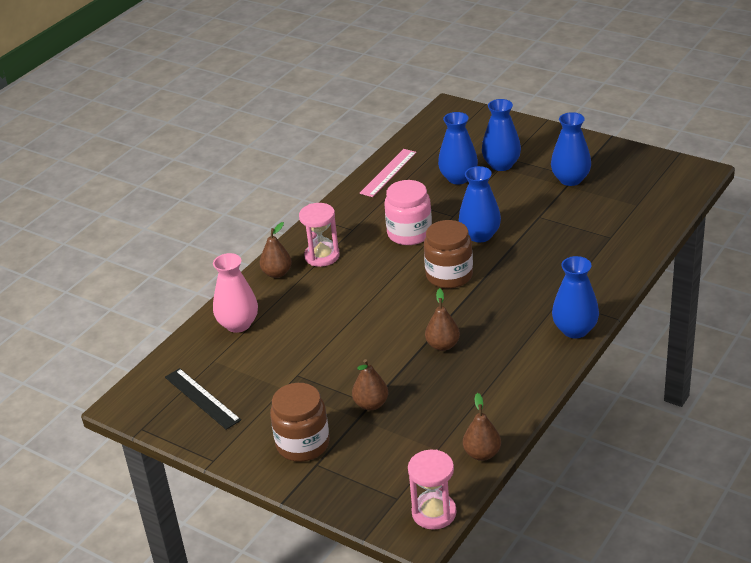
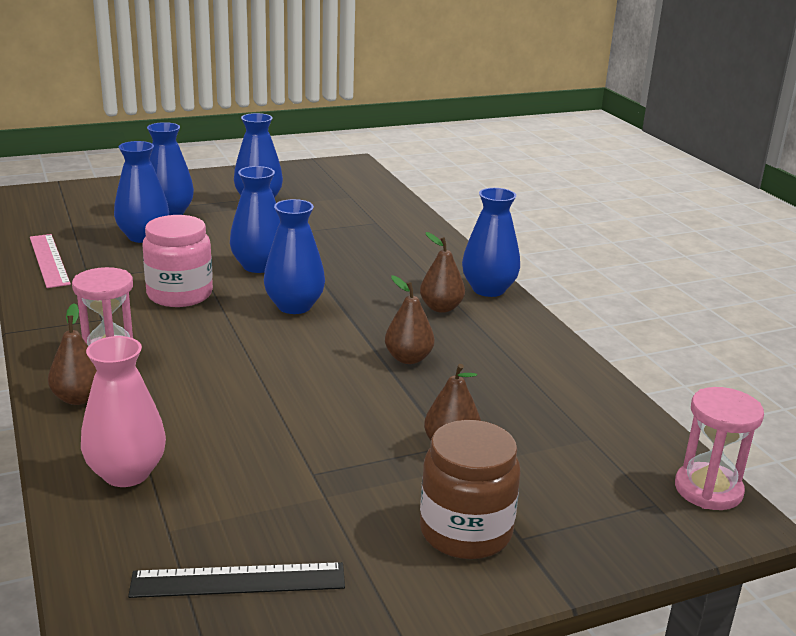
camera: 60 degrees left, 10 degrees down
(449, 275) = (294, 306): brown jar -> blue vase
(482, 454) = (629, 415): brown pear -> brown pear (441, 308)

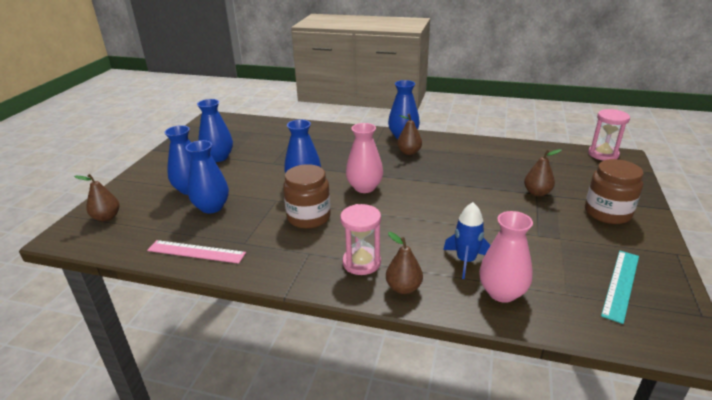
camera: 50 degrees left, 5 degrees up
(180, 294) = (309, 217): pink jar -> brown jar
(180, 427) = (466, 261): none -> blue rocket
(238, 581) = (621, 284): black ruler -> turquoise ruler
(294, 306) = (364, 187): blue vase -> pink vase
(408, 358) = (450, 176): brown pear -> brown pear (106, 217)

